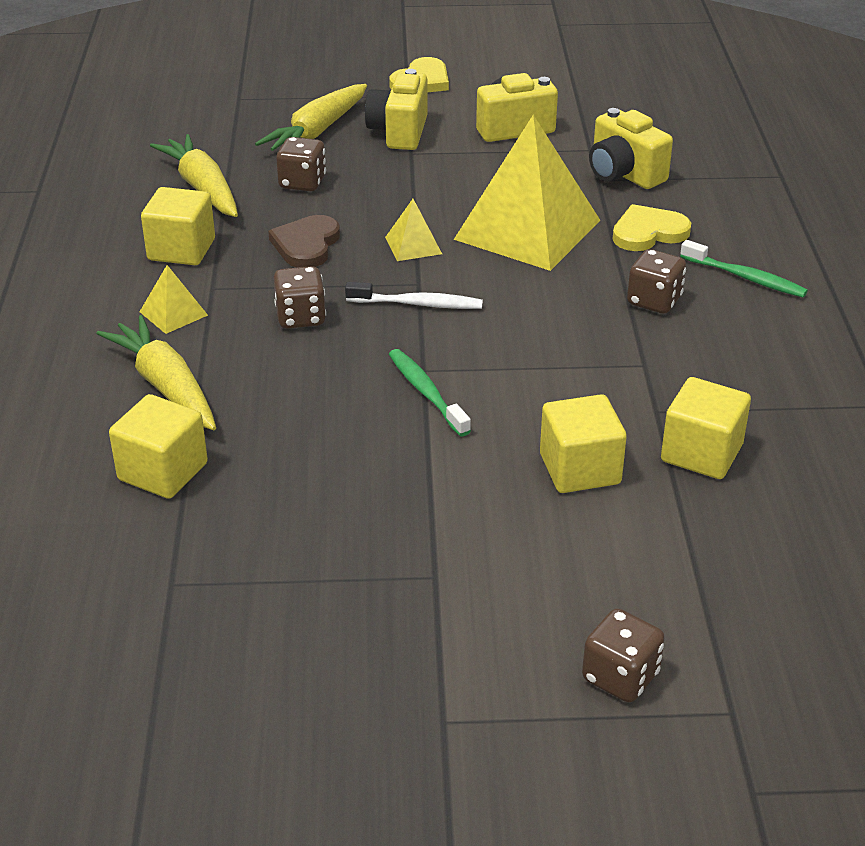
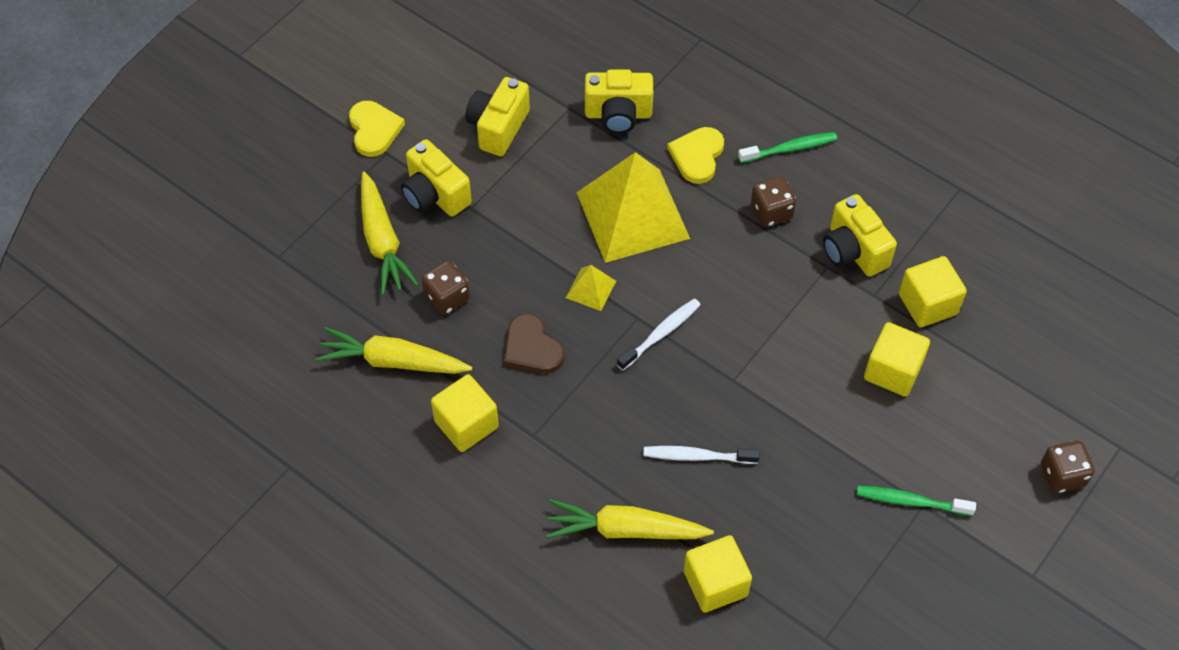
camera: 50 degrees left, 20 degrees up
(173, 313) = (544, 476): yellow pyramid -> none
(301, 317) = (616, 407): brown dice -> none
(304, 389) = (697, 456): none -> white toothbrush
(426, 392) = (757, 394): green toothbrush -> green toothbrush (911, 501)
(689, 372) = (853, 251): none -> yellow camera

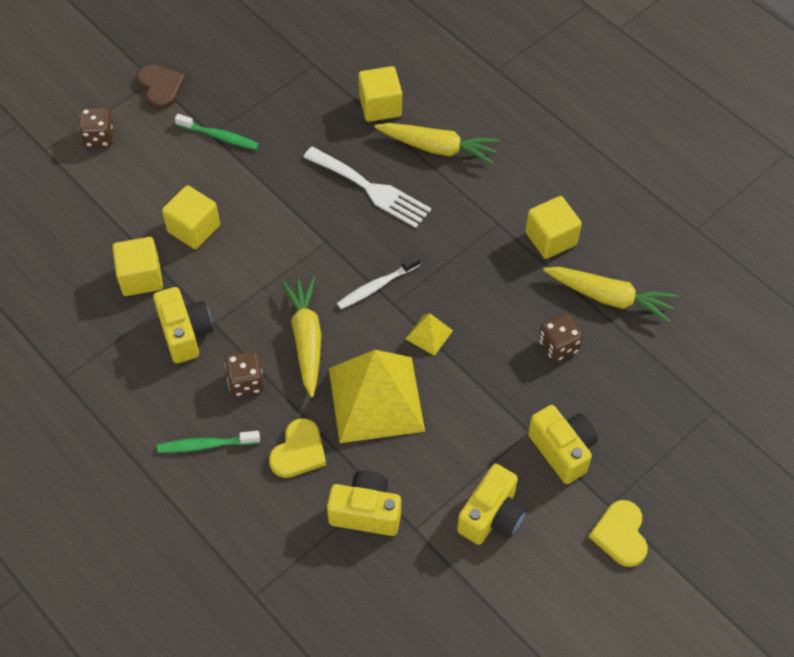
camera: 170 degrees left, 0 degrees up
(382, 242) = (615, 409): yellow carrot -> yellow carrot (306, 338)
(531, 348) = (489, 291): brown heart -> brown heart (161, 87)
(697, 456) = (371, 189): white toothbrush -> white fork

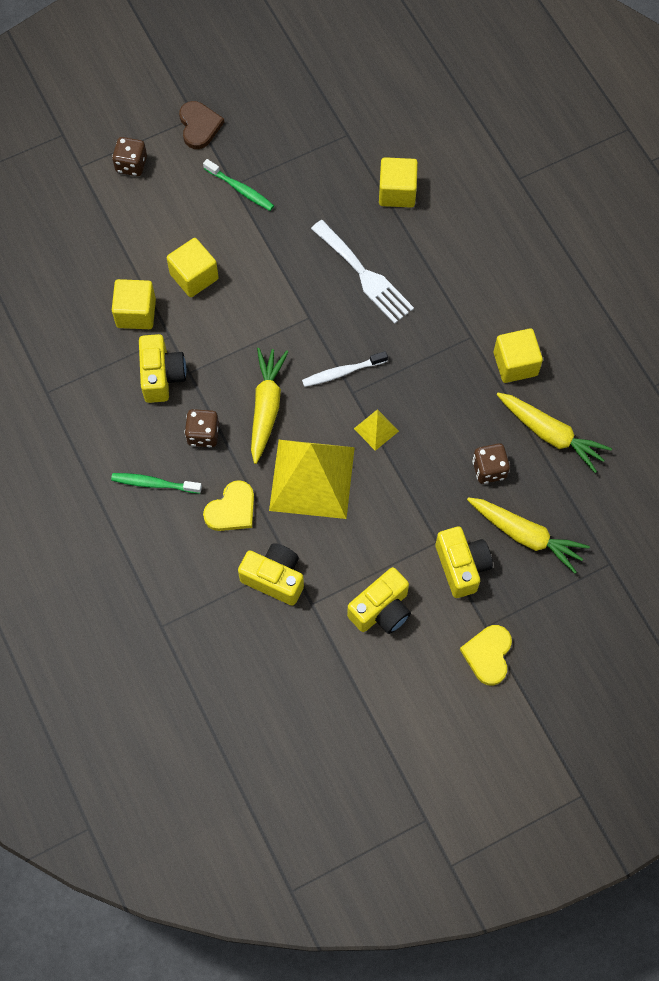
camera: 15 degrees right, 10 degrees up
(438, 148) = (438, 248): yellow carrot -> yellow carrot (526, 536)

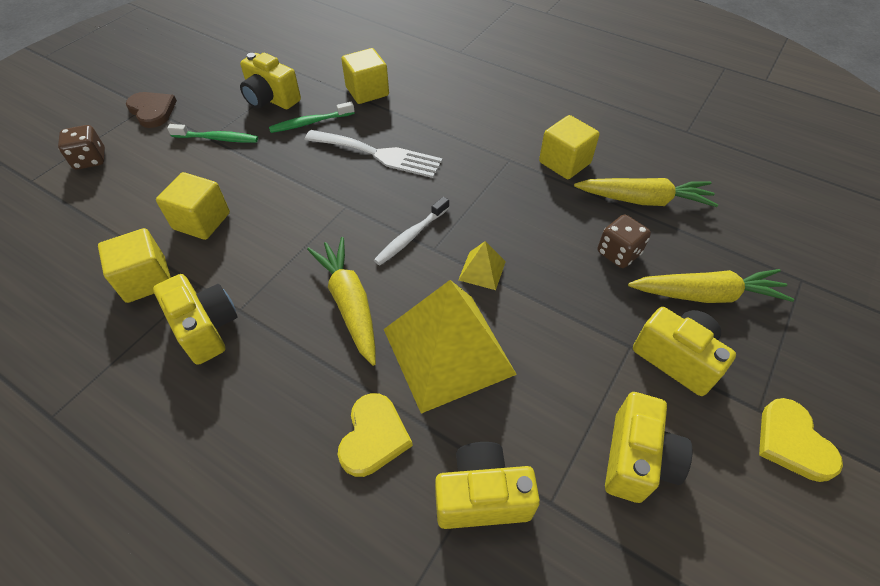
camera: 30 degrees left, 15 degrees down
(154, 483) = (251, 458): green toothbrush -> green toothbrush (310, 123)
(203, 434) = (289, 367): brown dice -> none
(306, 160) = (271, 99): none -> yellow camera

